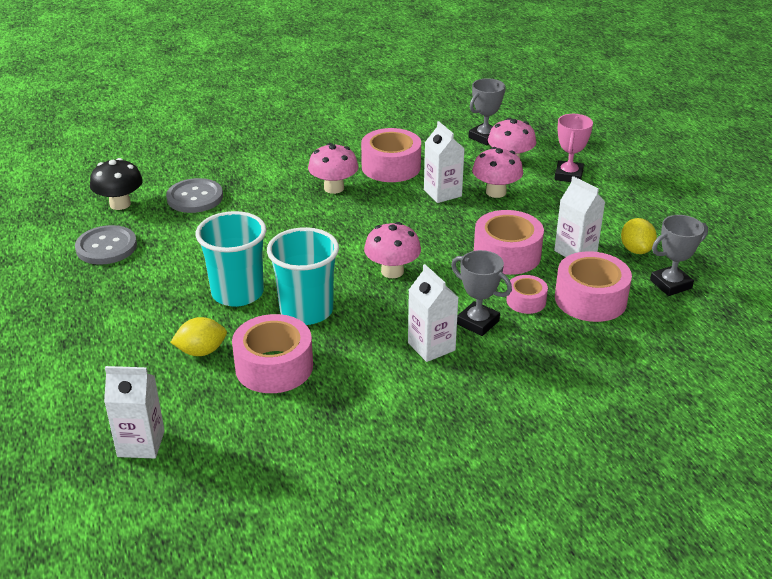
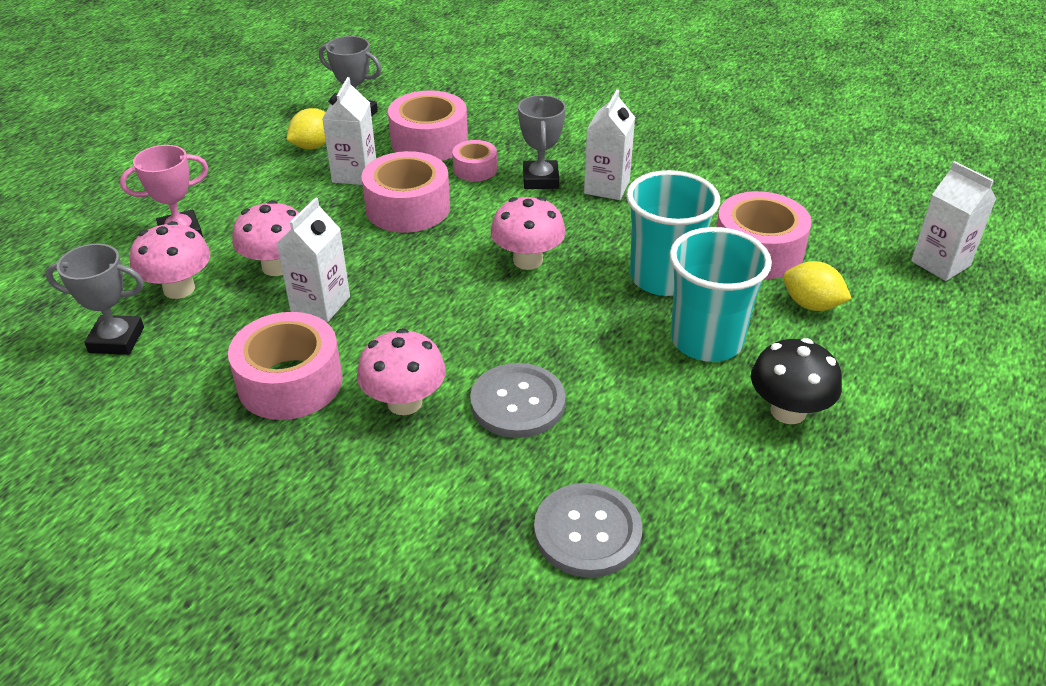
camera: 130 degrees left, 5 degrees up
(106, 247) = (801, 527): grey button -> grey button (517, 403)
(120, 204) = (708, 612): black mushroom -> black mushroom (788, 411)

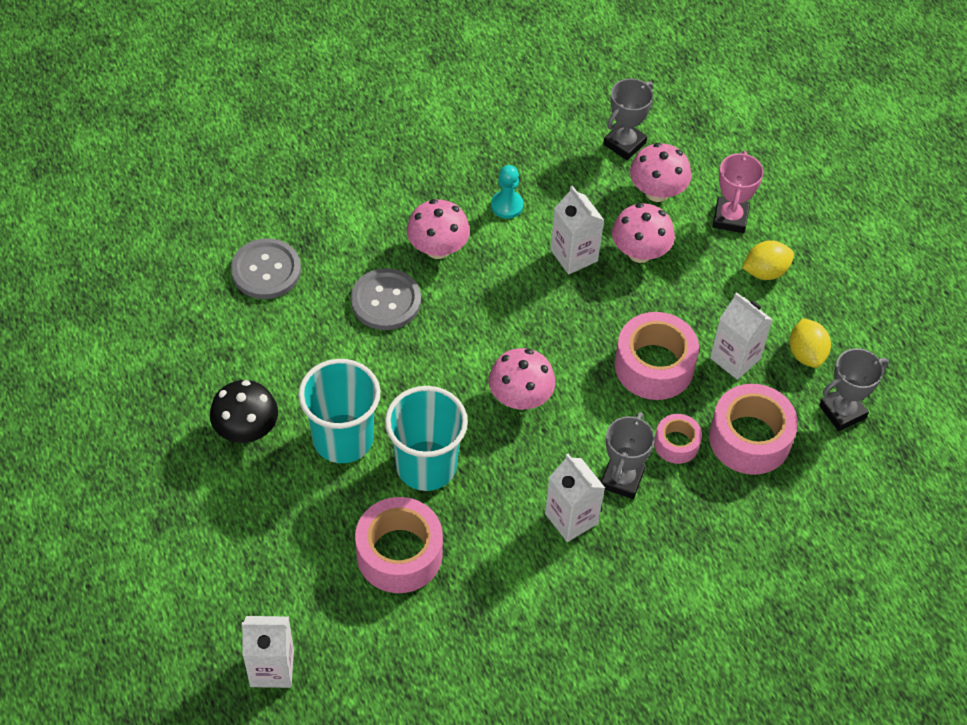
camera: 125 degrees right, 15 degrees up
(290, 382) = (507, 205): pink tape -> turquoise pawn
(540, 179) = (622, 479): grey trophy -> grey trophy turned 75 degrees clockwise
(811, 305) = (315, 533): yellow lemon -> yellow lemon (765, 271)

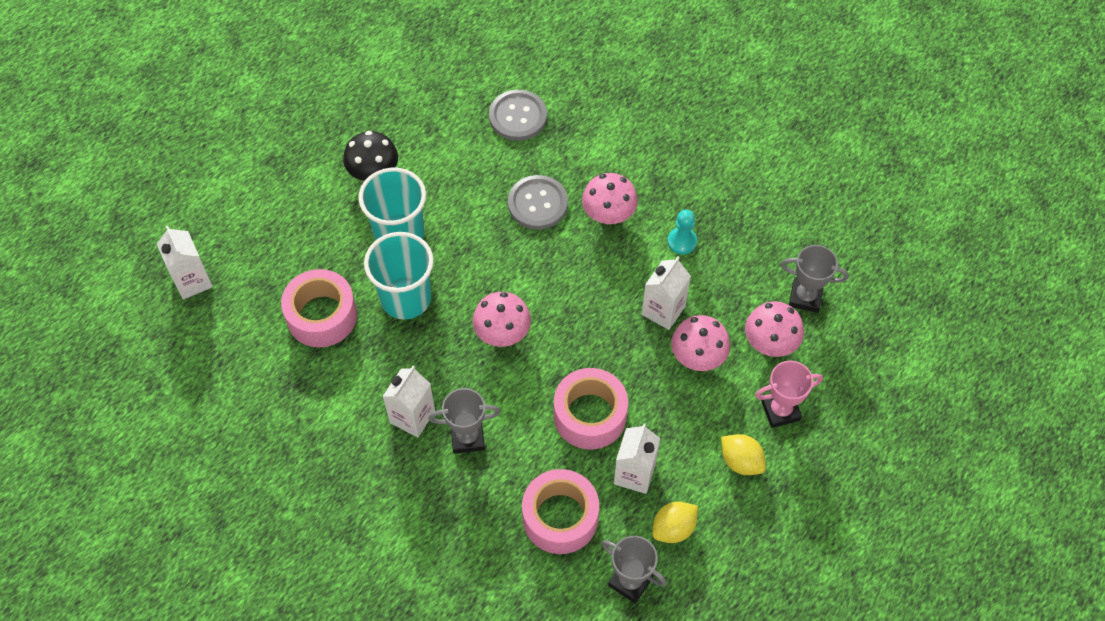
camera: 65 degrees right, 5 degrees up
(676, 444) = (523, 463): pink tape -> none

